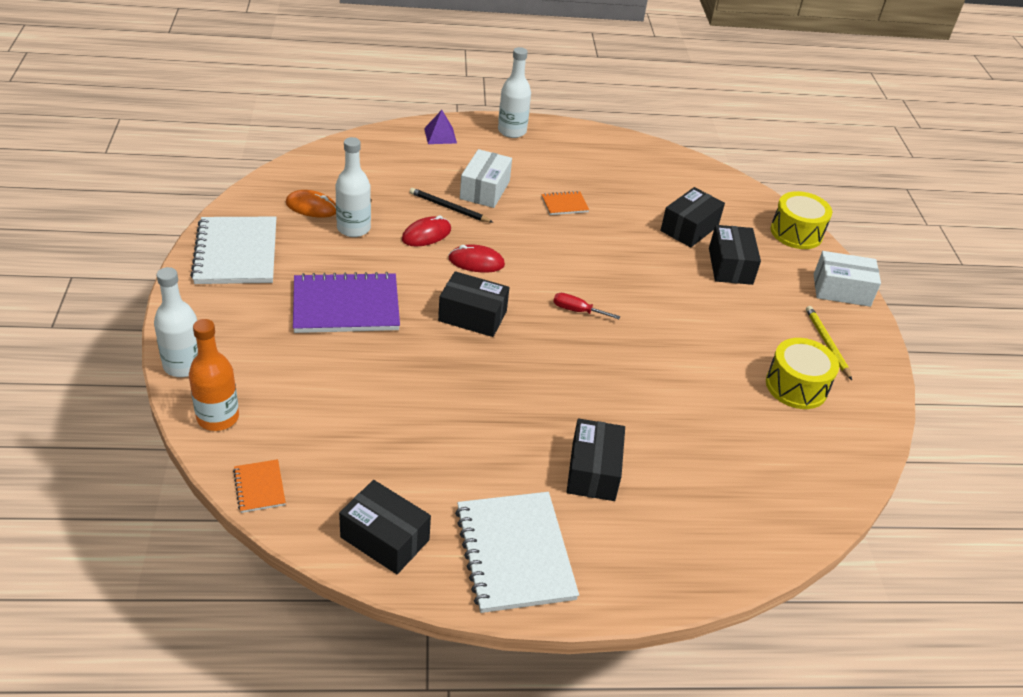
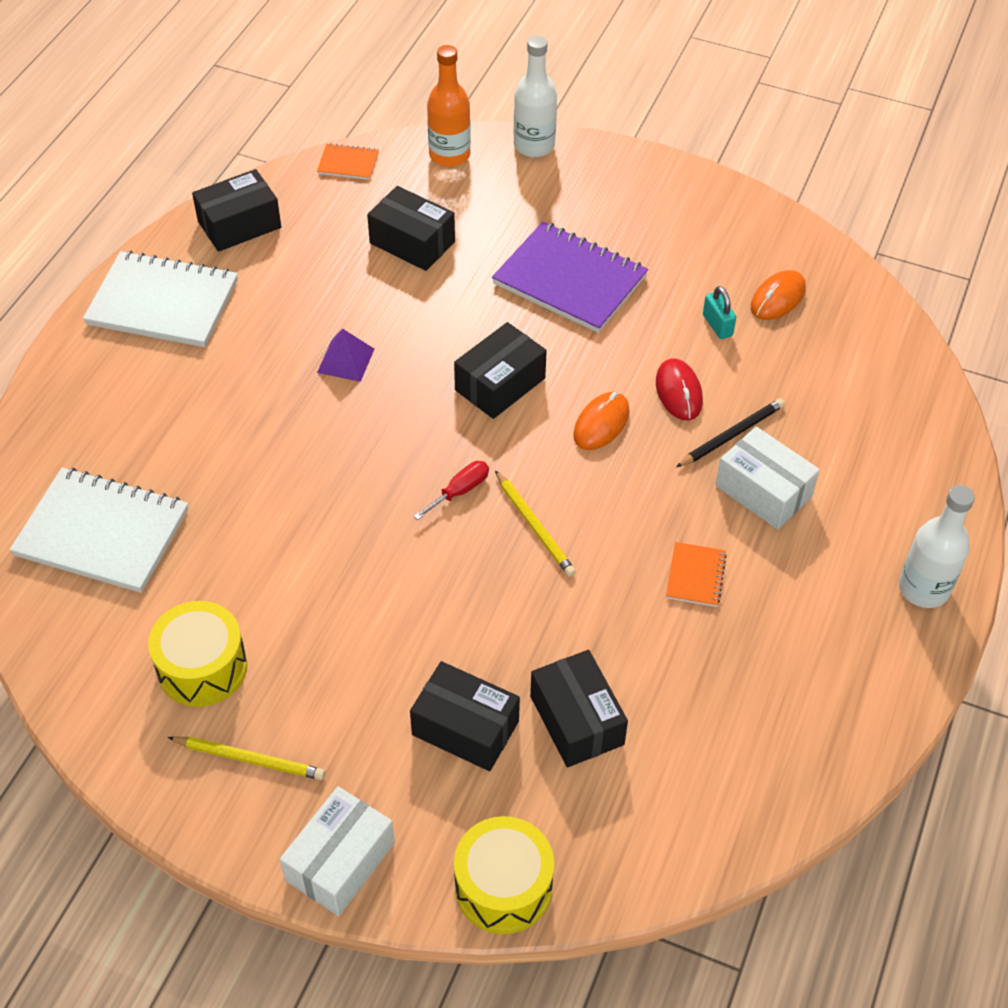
camera: 120 degrees right, 10 degrees up
(236, 253) = (704, 215): white notebook -> white notebook (102, 533)
(346, 306) = (569, 280): purple notebook -> purple notebook turned 75 degrees counterclockwise
(353, 228) = (717, 325): white bottle -> turquoise padlock
(440, 135) = (928, 487): purple pyramid -> purple pyramid (346, 360)
(476, 262) = (601, 423): red mouse -> orange mouse
(578, 272) = (534, 526): none -> yellow pencil
(593, 471) = (212, 399): black box -> black box (412, 242)

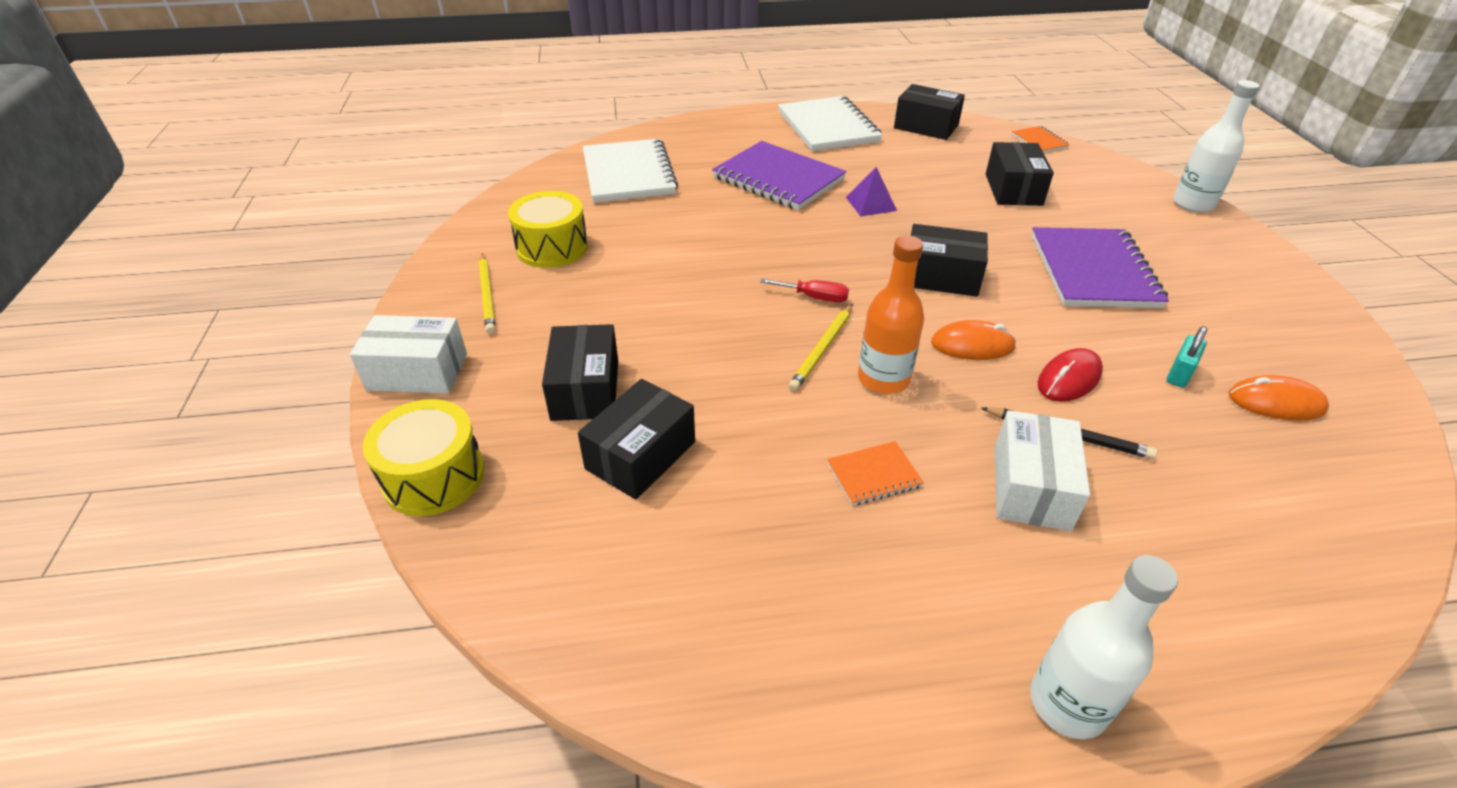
camera: 60 degrees right, 10 degrees down
(234, 406) = (778, 179): none -> purple notebook
(449, 155) = (1117, 174): orange bottle -> orange bottle (883, 379)

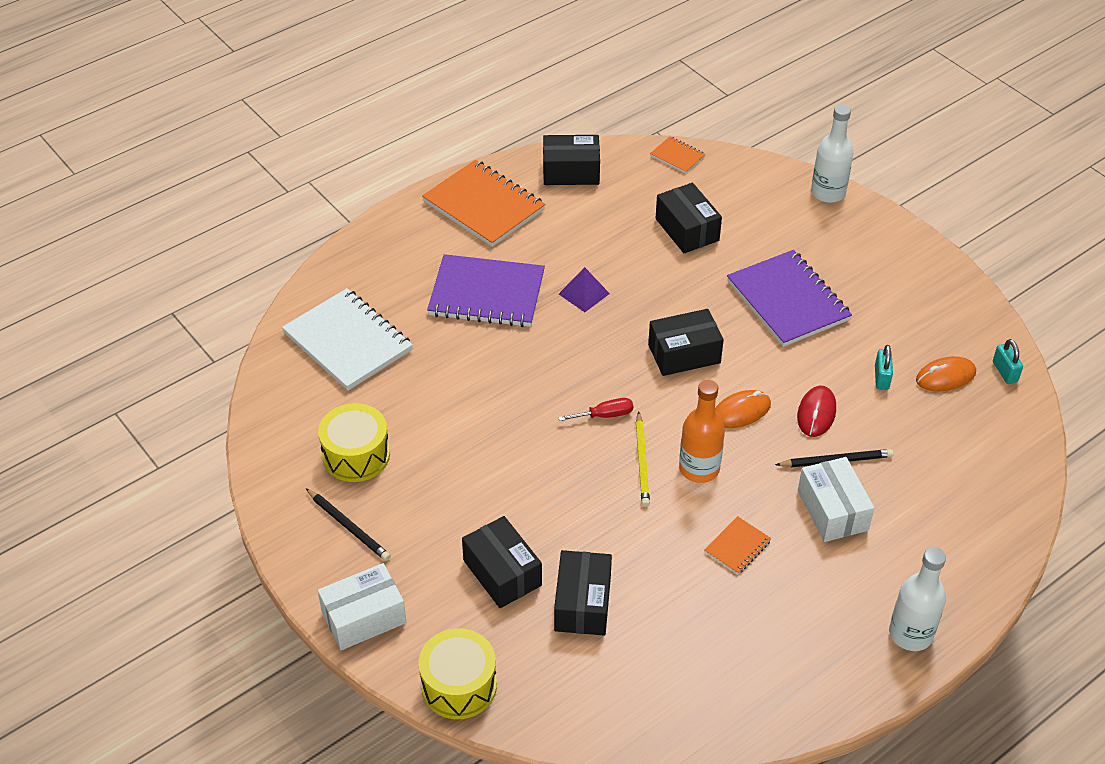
camera: 30 degrees left, 5 degrees up
(487, 295) = (348, 526): yellow pencil -> black pencil
(828, 127) = (483, 206): white notebook -> orange notebook
(1374, 427) = (1005, 372): none -> turquoise padlock

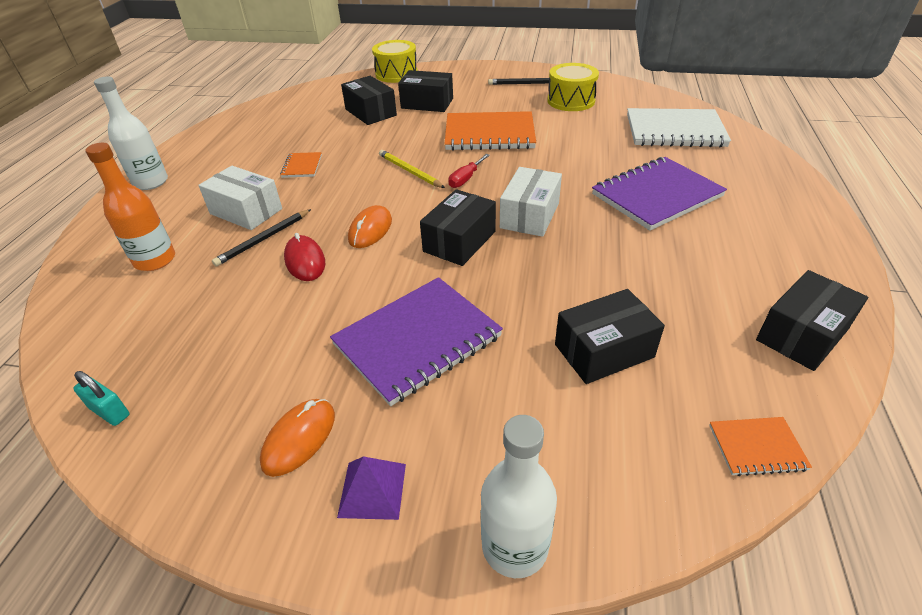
camera: 140 degrees right, 5 degrees down
(364, 617) = (468, 70): white box -> white box (529, 215)
(483, 206) = (788, 250): orange notebook -> orange notebook (489, 134)
(584, 293) = (595, 236): purple pyramid -> purple pyramid (372, 490)
(687, 229) = (604, 351): black box -> black box turned 45 degrees counterclockwise
(699, 468) = (367, 186): orange bottle -> orange bottle (155, 260)
(787, 301) = (417, 341): purple notebook -> purple notebook turned 60 degrees counterclockwise
(881, 378) = (260, 323): turquoise padlock -> none
(945, 377) = (187, 363): orange mouse -> orange mouse (299, 438)

